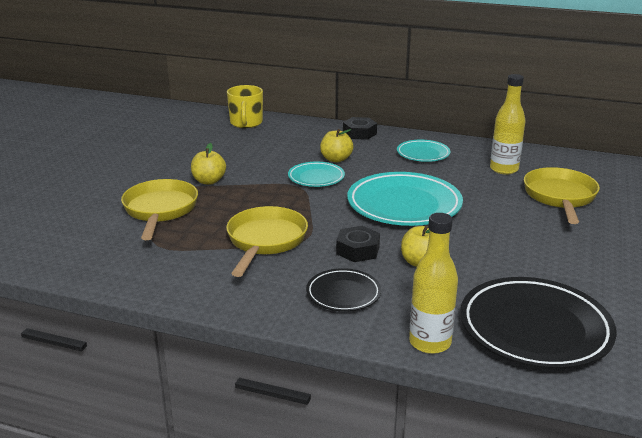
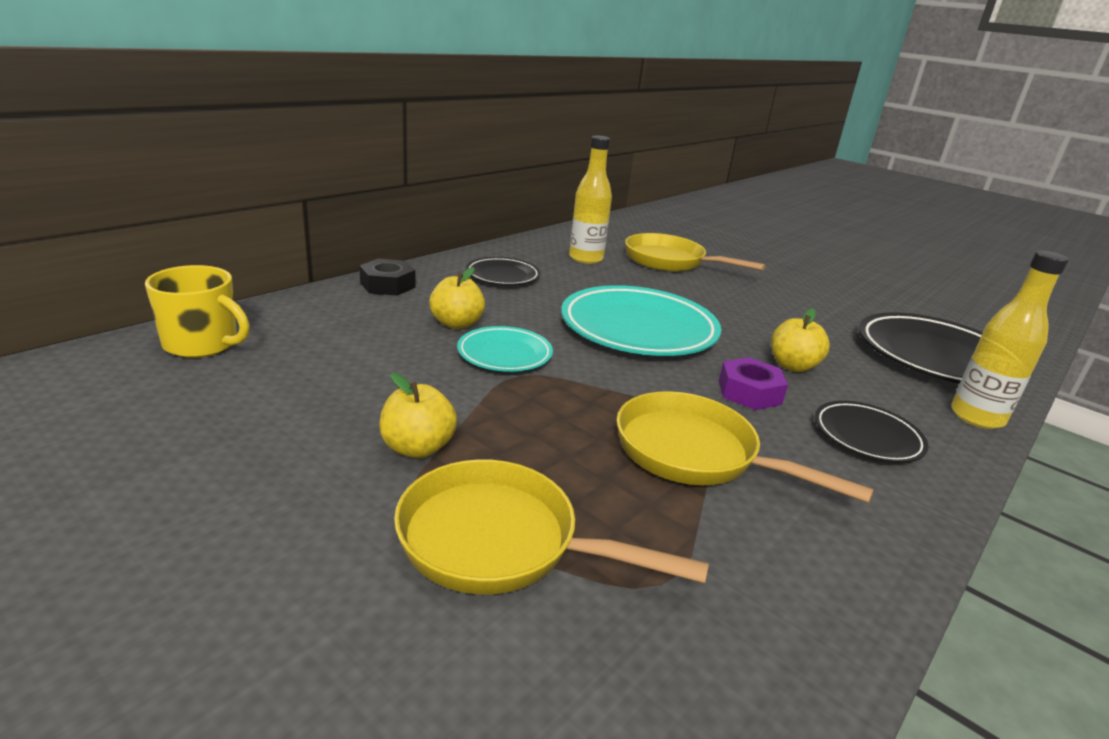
camera: 70 degrees left, 0 degrees up
(358, 250) = (749, 392): black nut -> purple nut
(423, 154) = (502, 276): turquoise plate -> black plate

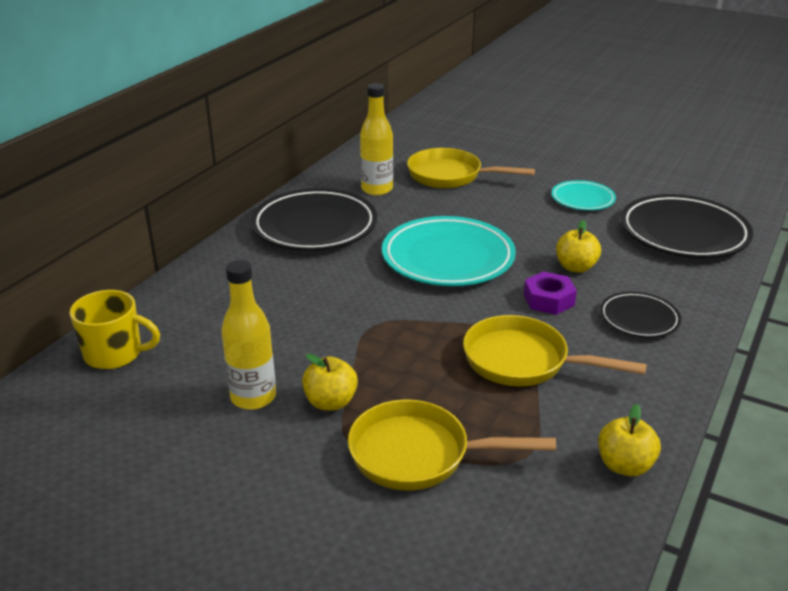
camera: 10 degrees left, 5 degrees up
(387, 285) = (223, 259): black nut -> none
(456, 324) = (302, 287): yellow apple -> yellow apple (624, 465)
(502, 276) = (314, 226): black plate -> black plate, size x1.87
(504, 354) = (354, 308): turquoise plate -> turquoise plate (582, 199)
(976, 417) = (714, 283): yellow bottle -> yellow bottle (253, 397)

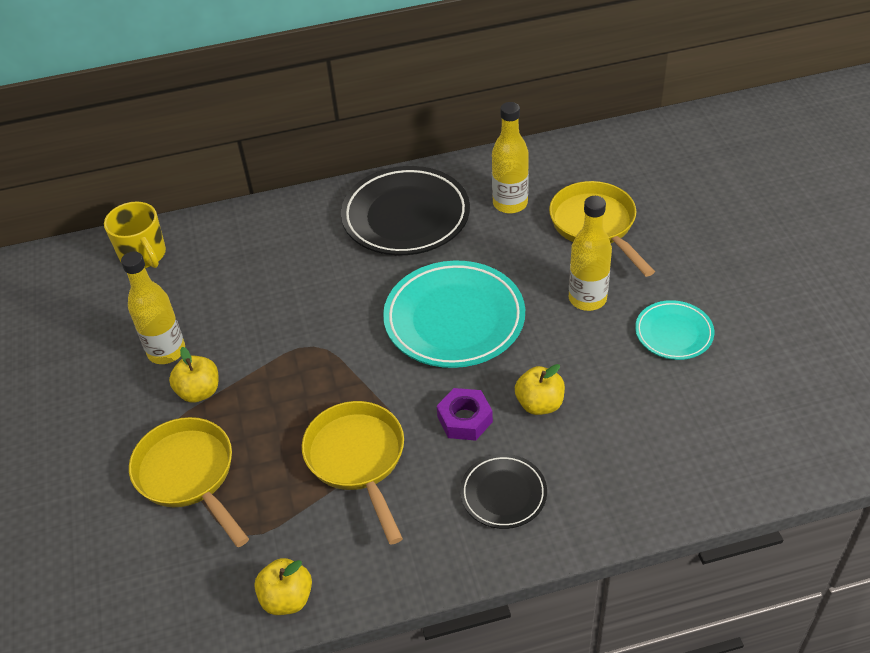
camera: 50 degrees right, 15 degrees up
(509, 208) = (587, 299): none -> yellow bottle
(683, 233) = (703, 440): black plate -> none

